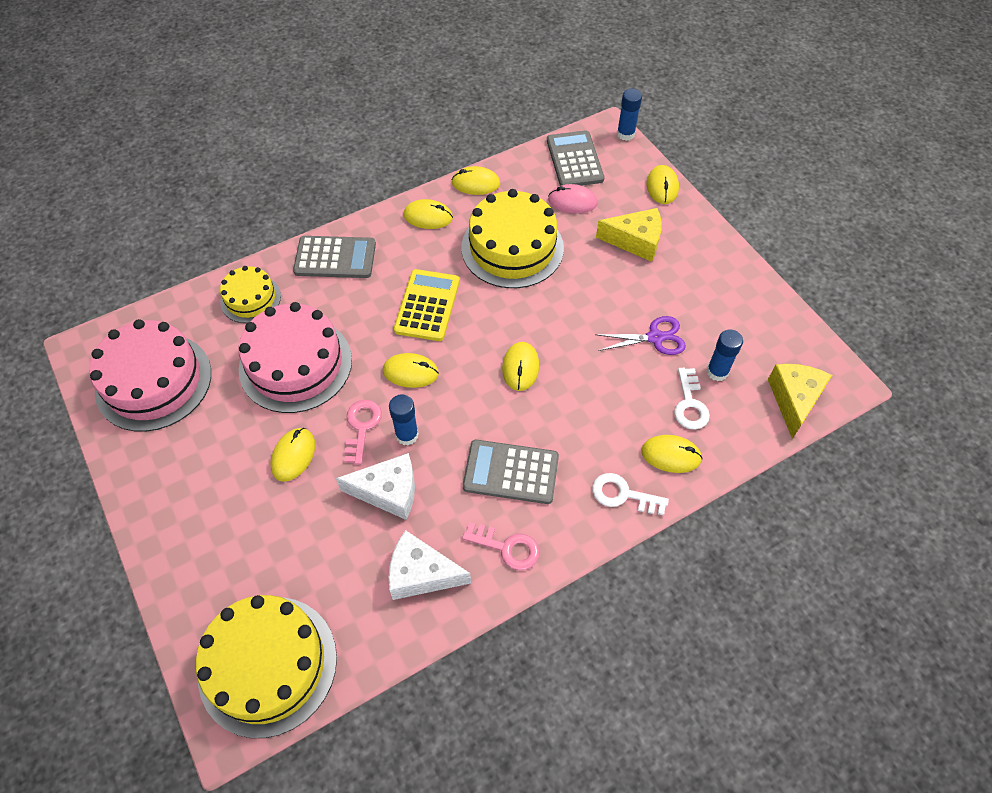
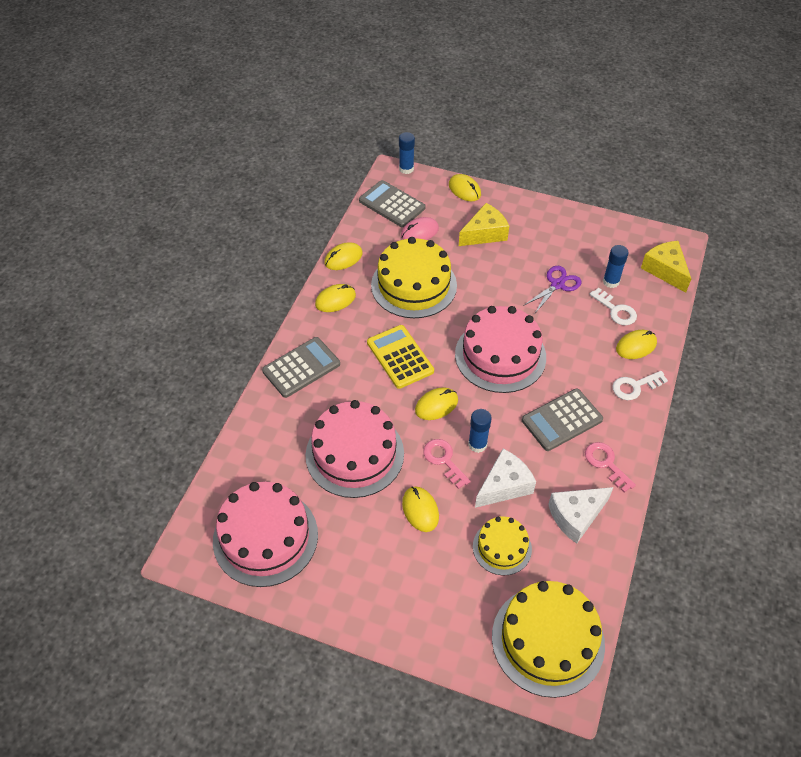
camera: 40 degrees left, 5 degrees down
(250, 299) = (271, 434): yellow cake -> yellow cake (502, 547)
(507, 547) = (606, 464): pink key -> pink key turned 105 degrees counterclockwise
(520, 368) = (500, 355): yellow mouse -> pink cake

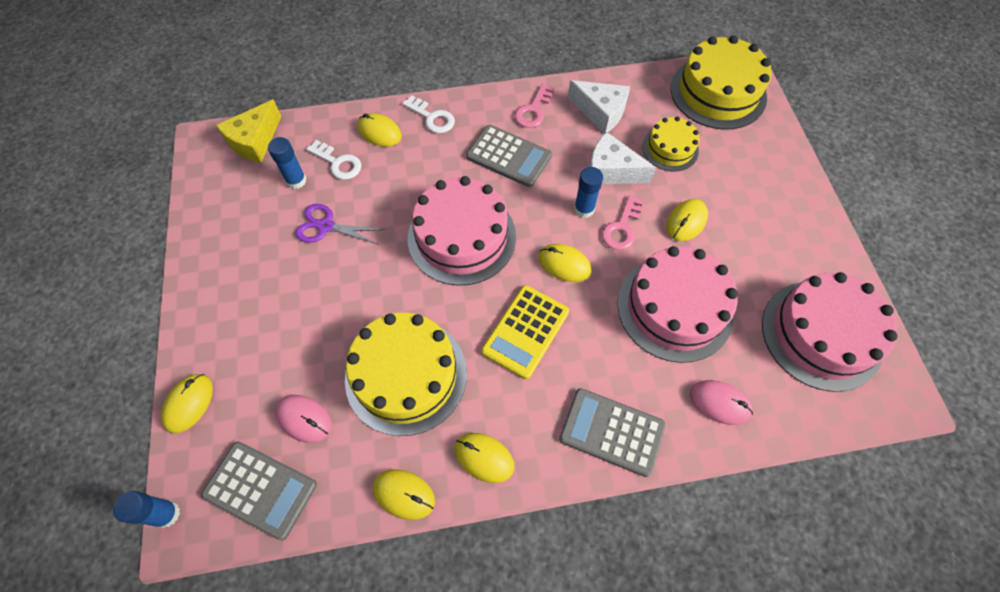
camera: 120 degrees left, 10 degrees up
(272, 437) = (719, 403): none -> pink mouse
(392, 204) = (260, 489): grey calculator -> grey calculator turned 75 degrees counterclockwise
(484, 233) = (271, 337): yellow cheese -> none
(616, 310) = (338, 163): white key -> white key turned 105 degrees clockwise

